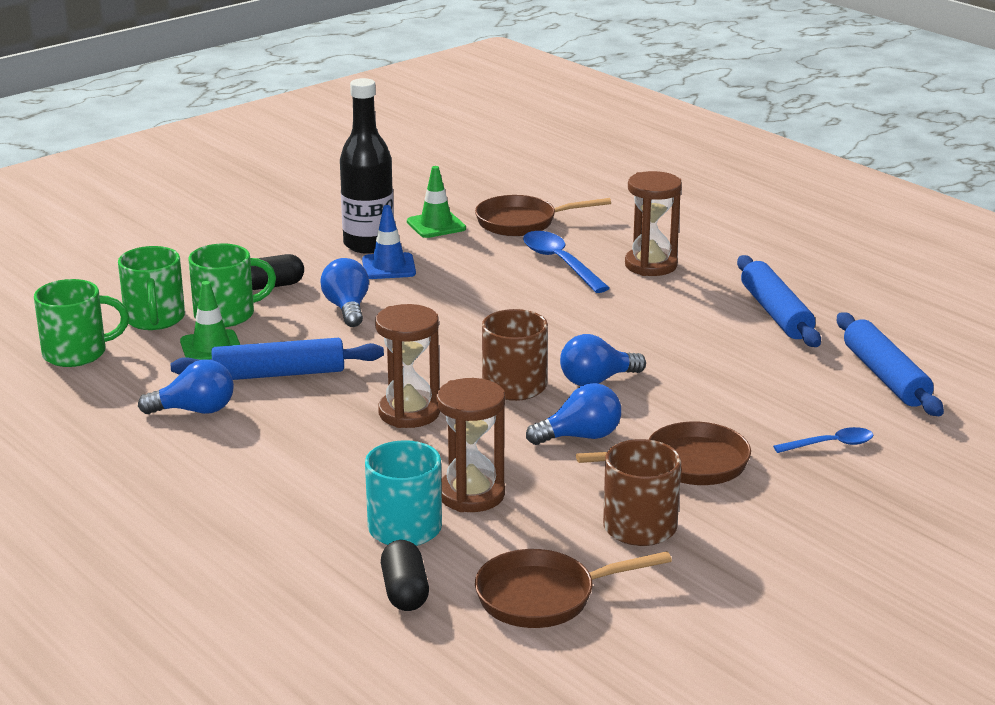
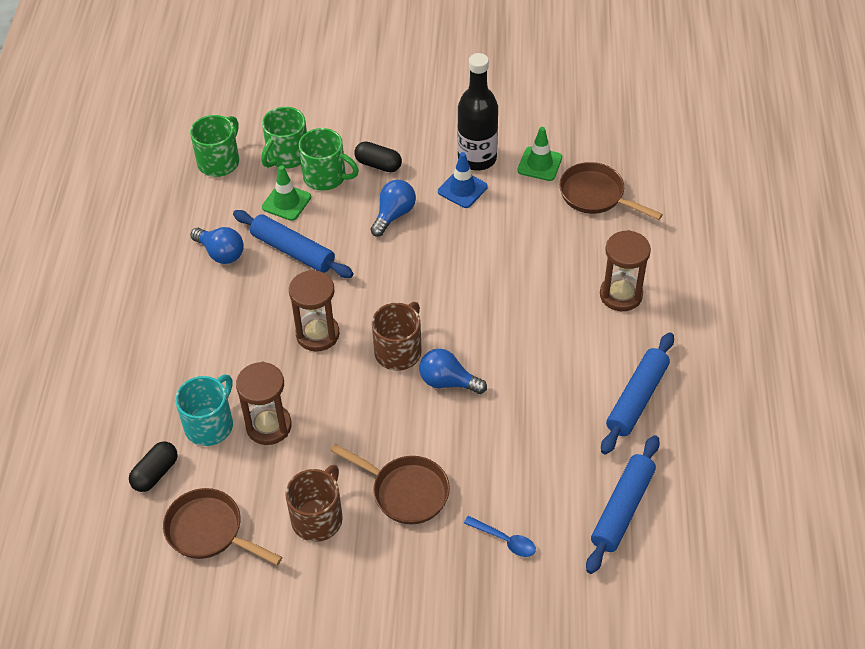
camera: 45 degrees right, 25 degrees up
(77, 353) = (219, 161): green mug -> green mug turned 90 degrees counterclockwise
(560, 263) = (567, 253): blue spoon -> none
(580, 437) = (378, 423): blue light bulb -> none

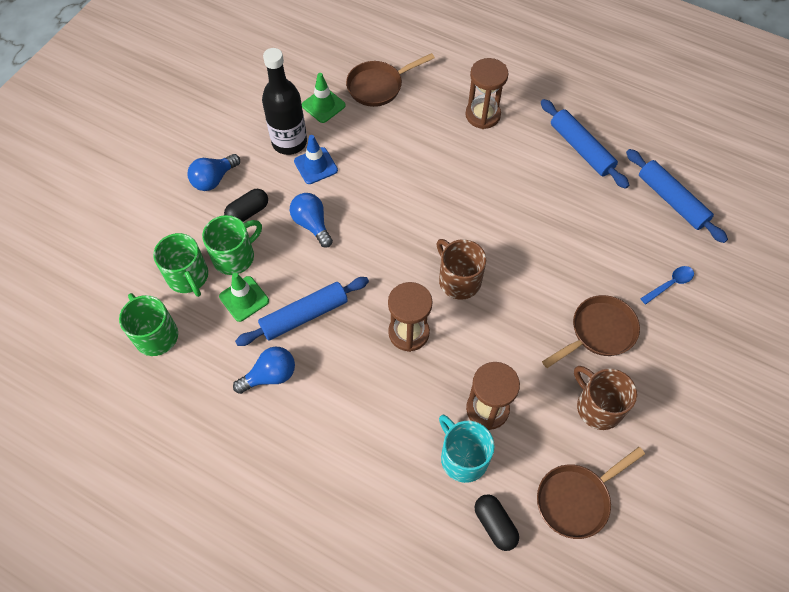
camera: 65 degrees left, 10 degrees up
(448, 382) = (507, 259): blue light bulb -> blue light bulb (214, 179)

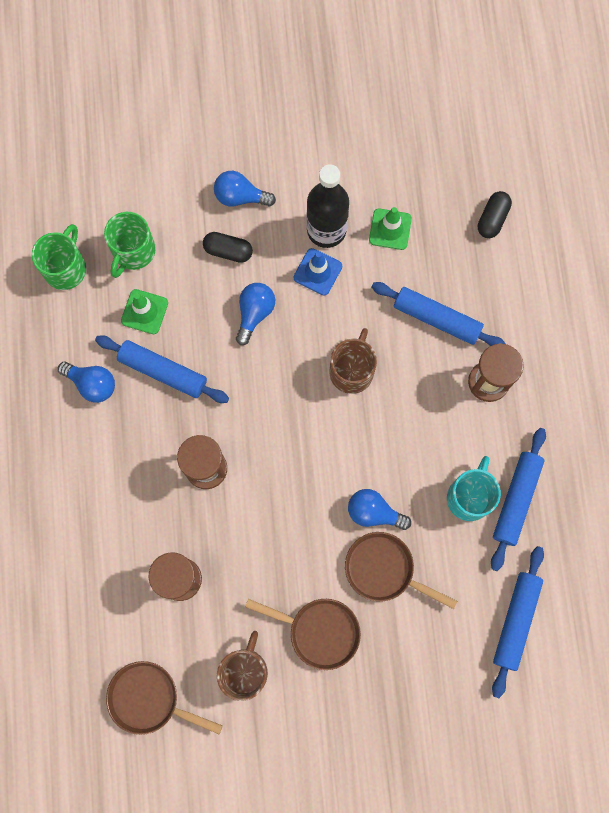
camera: 55 degrees right, 15 degrees up
(235, 256) = (178, 274): green mug -> none
(378, 86) = (450, 262): brown pan -> brown pan (384, 569)
(412, 117) = (436, 319): none -> blue rolling pin
(458, 280) = (287, 477): brown mug -> brown mug (352, 370)
(463, 457) = (125, 585): turquoise mug -> turquoise mug (469, 496)
(495, 525) = (86, 645): black capsule -> black capsule (492, 219)
(528, 239) = (374, 512): none -> blue light bulb
(670, 284) = (415, 669): blue spoon -> none

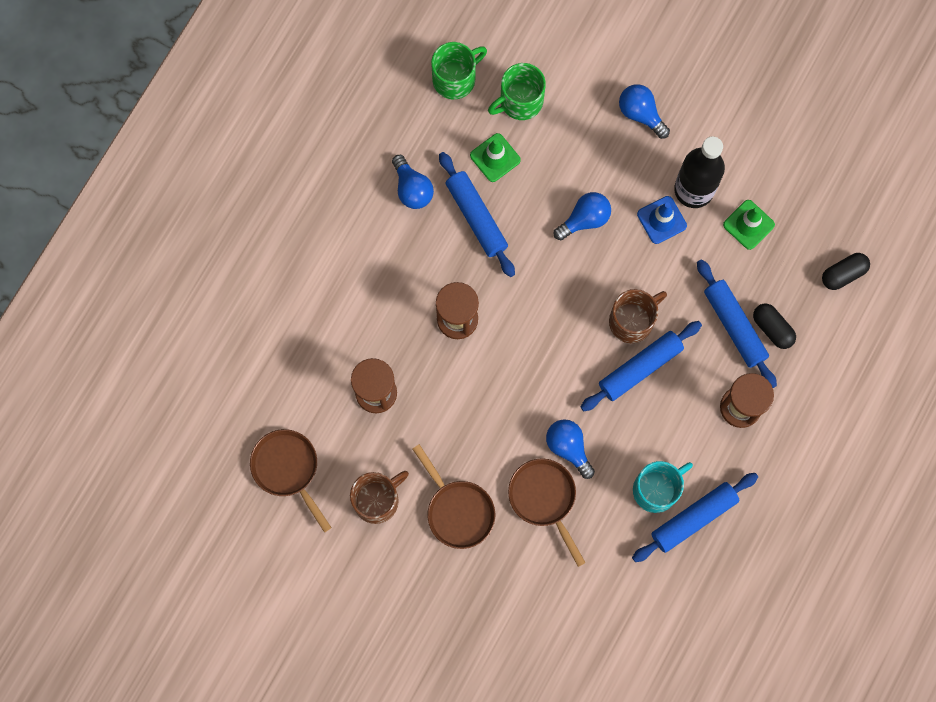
camera: 35 degrees right, 0 degrees up
(228, 251) = (599, 153): black capsule -> black capsule (772, 328)
(515, 621) = (622, 613): blue rolling pin -> blue rolling pin (640, 368)

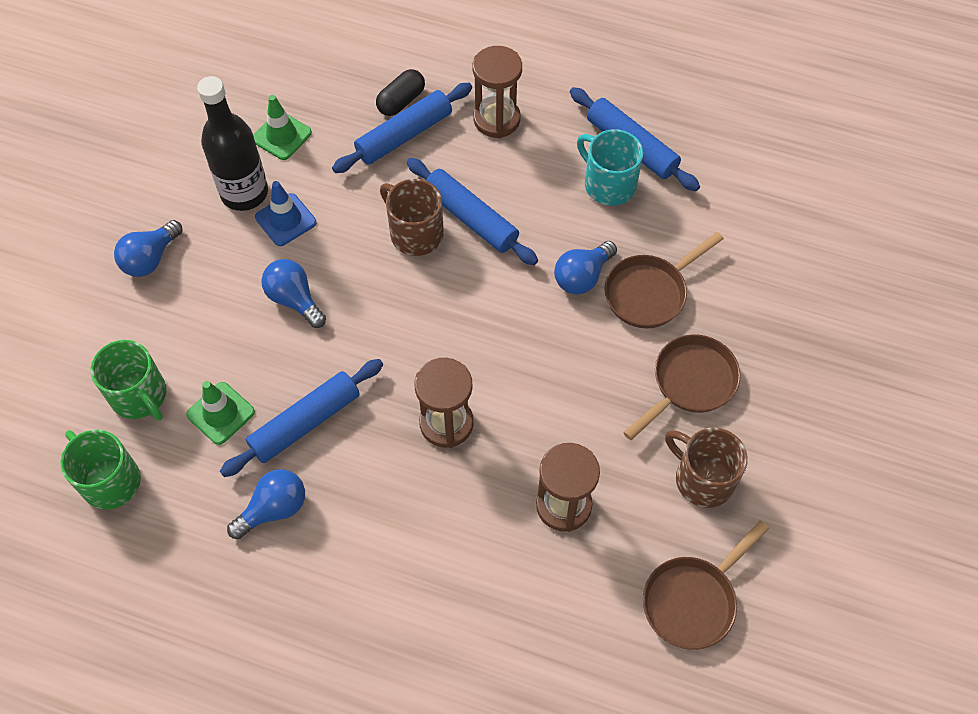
camera: 100 degrees left, 15 degrees down
(843, 274) = (329, 47): black capsule -> none

